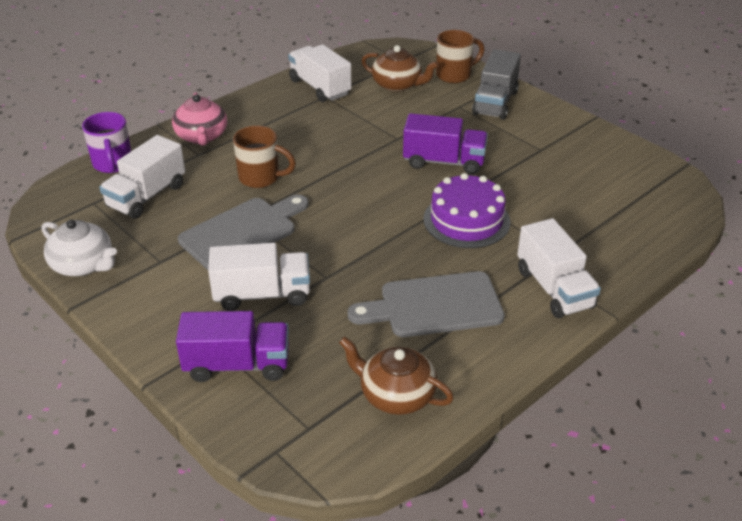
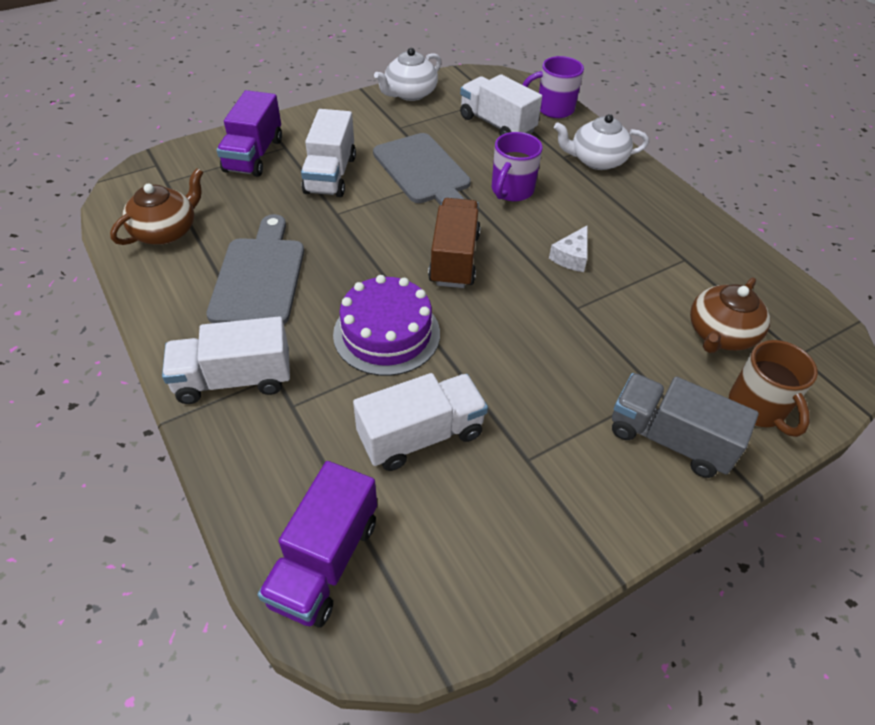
camera: 100 degrees right, 10 degrees up
(202, 136) = (596, 160): pink teapot -> white teapot
(261, 178) = (511, 191): brown mug -> purple mug
(320, 87) = (707, 257): white truck -> white truck (421, 435)
(341, 143) = (571, 257): none -> white cheese
(366, 198) = (454, 259): none -> brown truck
(444, 162) = (514, 341): purple truck -> purple truck (324, 561)

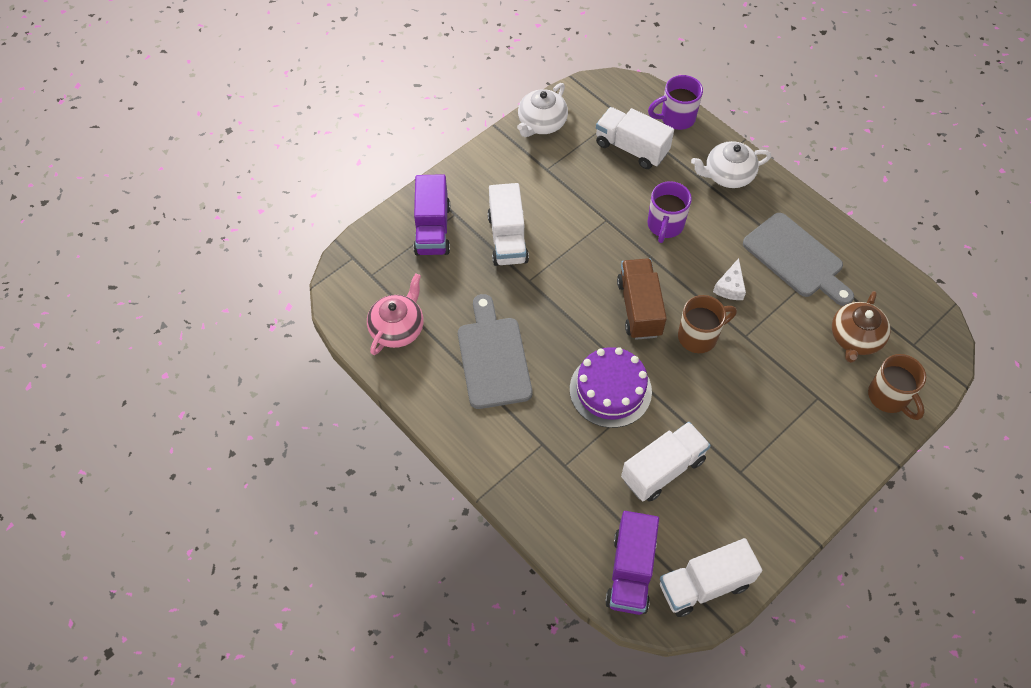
camera: 10 degrees left, 10 degrees up
(166, 231) = (397, 328): brown teapot -> pink teapot
(234, 379) = (514, 453): white truck -> white truck (704, 585)
(424, 172) = (585, 219): grey cutting board -> grey cutting board (796, 258)
(518, 298) = (699, 336): none -> brown mug
(669, 439) = (832, 435): grey truck -> none

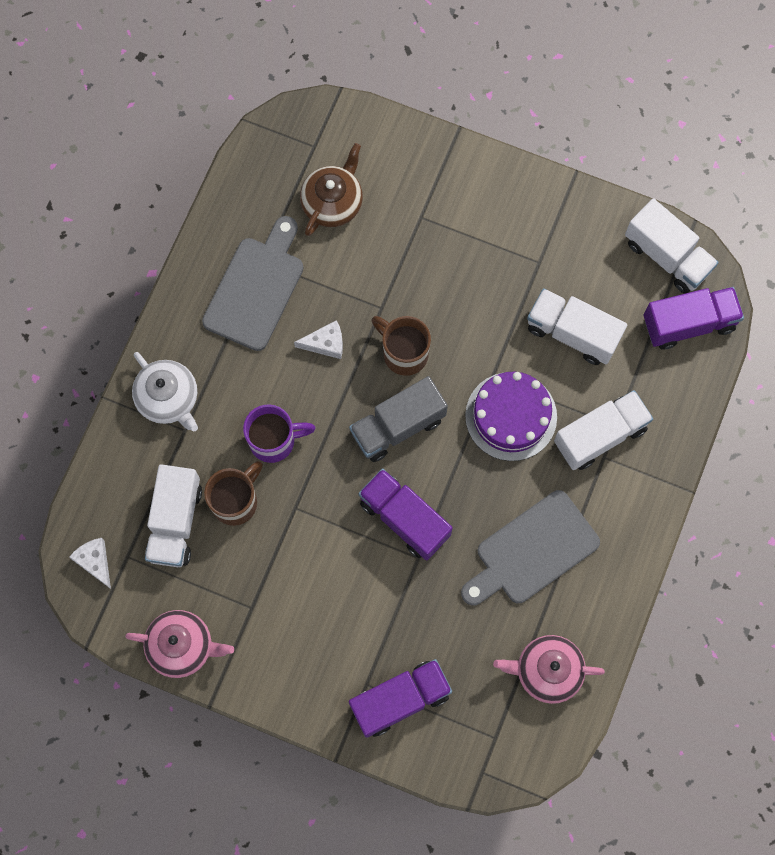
camera: 115 degrees left, 15 degrees up
(507, 238) = (373, 607): white truck -> white truck (600, 435)
(541, 123) = (182, 646): white teapot -> pink teapot
(563, 283) = (404, 519): none -> purple truck
(625, 97) = (95, 562): none -> white cheese
(639, 308) = (398, 426): brown truck -> grey truck
(676, 118) = (104, 488): purple mug -> none
(855, 338) = (332, 202): brown teapot -> brown teapot turned 60 degrees counterclockwise
(889, 397) = (388, 153): brown mug -> brown mug (236, 501)

